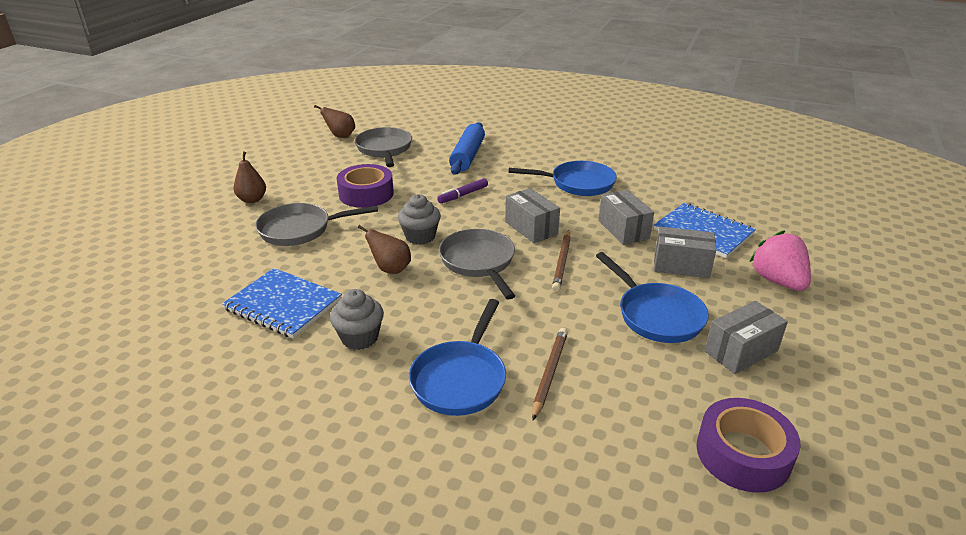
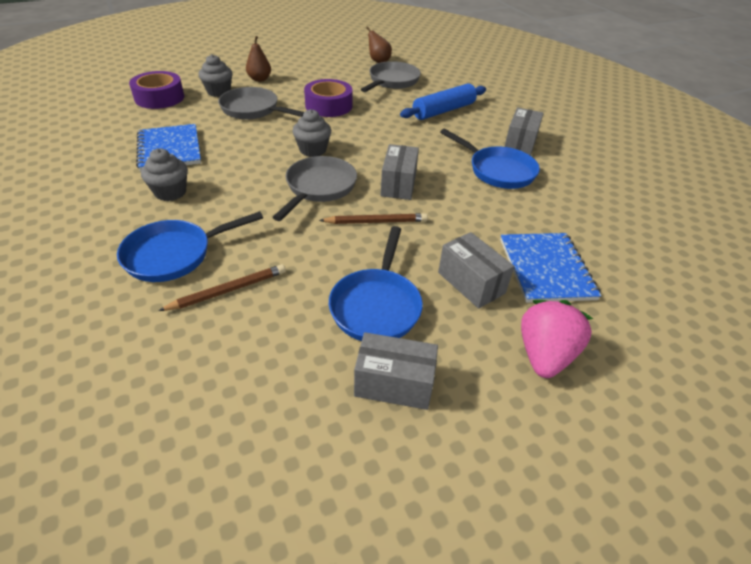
camera: 40 degrees right, 10 degrees up
(230, 230) = (219, 92): none -> grey cupcake
(390, 269) = (258, 161): brown pear -> none
(463, 195) = (391, 136): purple marker -> none
(562, 262) = (376, 221): brown pencil -> brown pencil turned 150 degrees counterclockwise
(623, 229) = (472, 225): grey box -> grey box (520, 143)
(743, 454) = (244, 458): purple tape -> purple tape (159, 98)

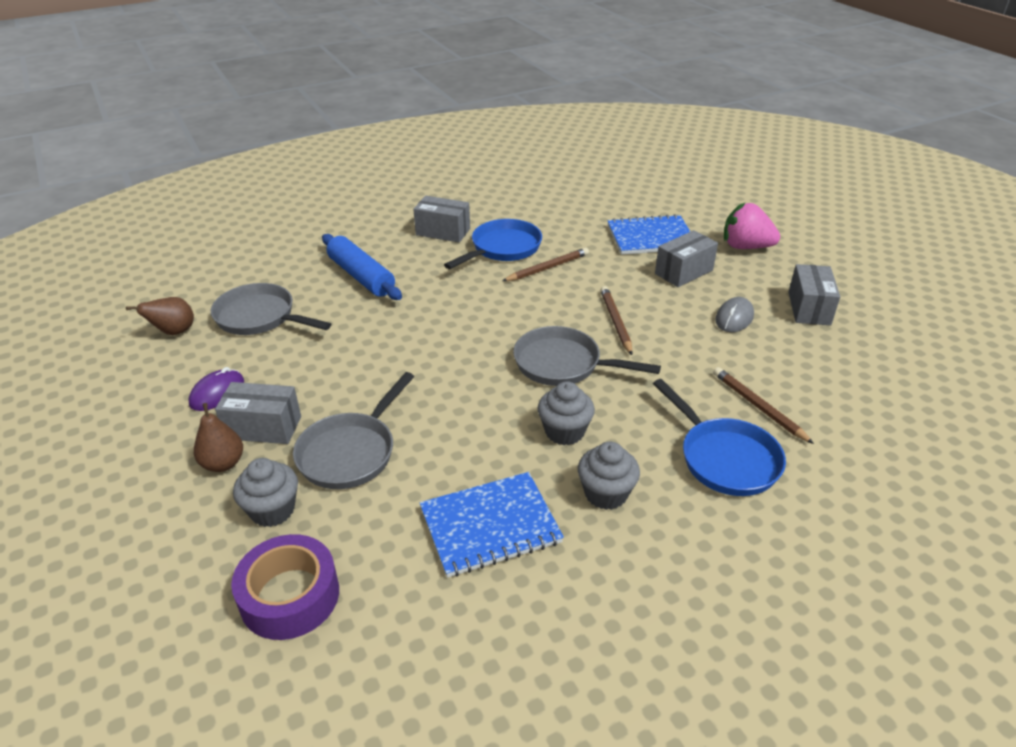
camera: 90 degrees left, 5 degrees down
(313, 150) = (475, 377): grey cupcake -> grey cupcake (564, 431)
(318, 75) = (217, 393): none -> purple mouse
(328, 106) = (340, 373): purple tape -> none
(376, 306) = (734, 318): blue pan -> grey mouse
(398, 184) = (542, 309): grey box -> grey box (263, 428)
(467, 192) = (547, 268): none -> brown pencil

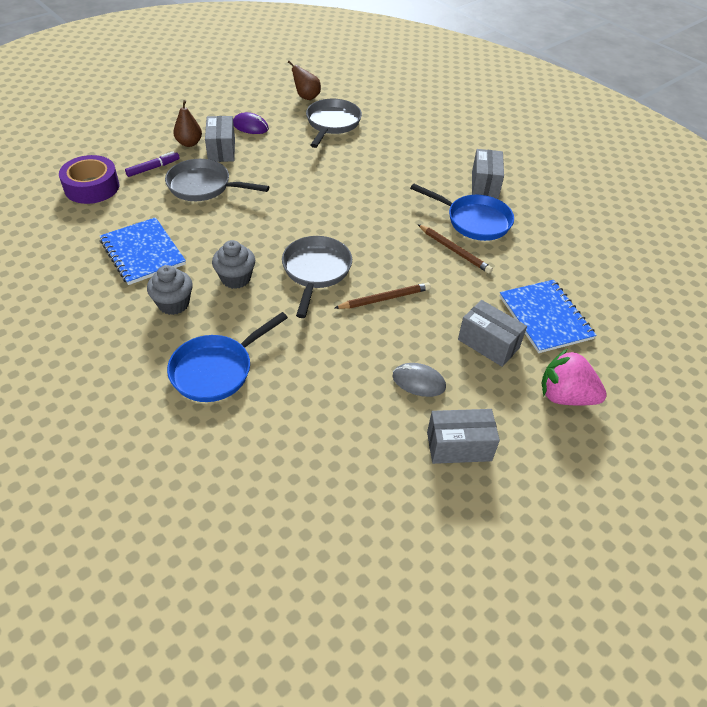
camera: 75 degrees right, 10 degrees up
(272, 510) = (153, 168): grey cupcake -> purple marker
(361, 276) = (399, 155): blue rolling pin -> none
(745, 247) = (565, 396): pink strawberry -> pink strawberry turned 75 degrees counterclockwise
(758, 407) = (285, 394): brown pencil -> none

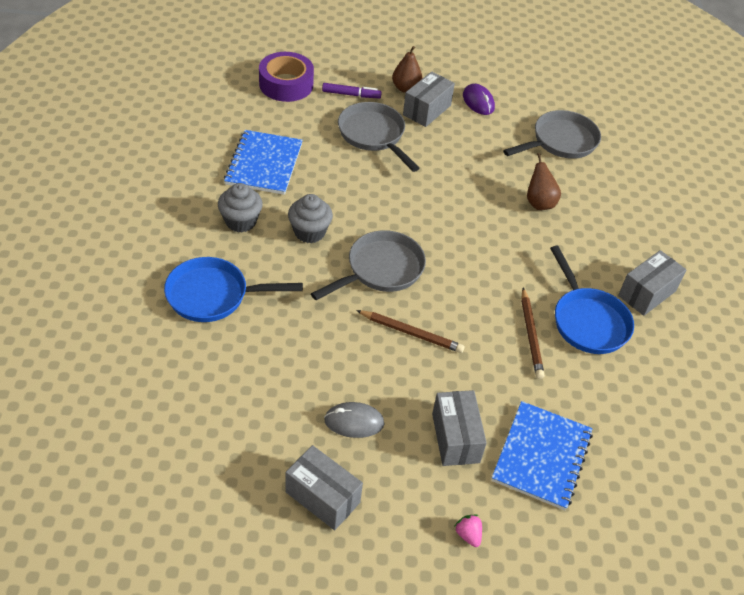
camera: 40 degrees right, 0 degrees up
(306, 97) = (567, 100): brown pear -> brown pear (539, 203)
(418, 382) = (354, 422): grey mouse -> grey mouse turned 60 degrees counterclockwise
(565, 396) = (468, 535): pink strawberry -> pink strawberry, size x0.43

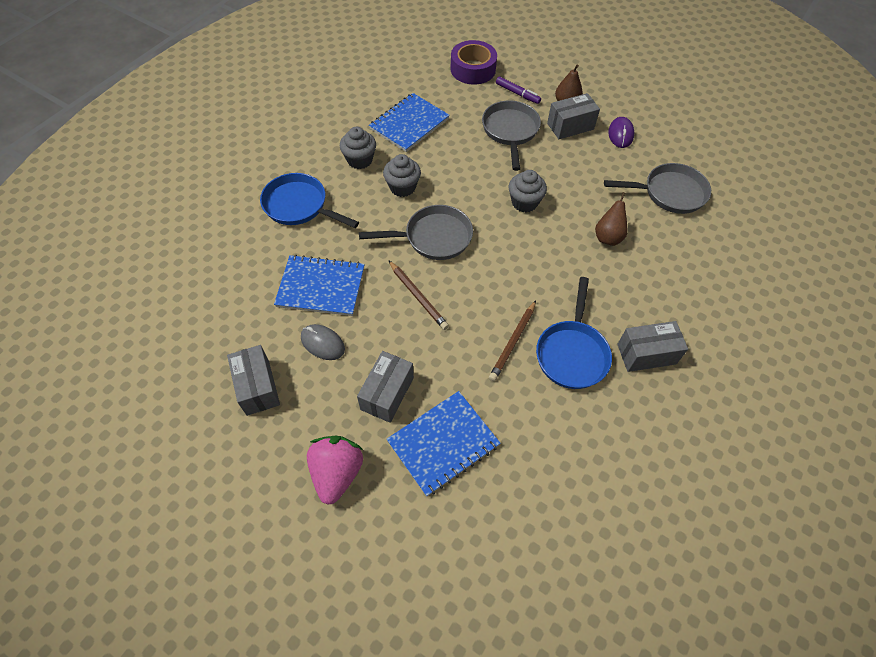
camera: 35 degrees right, 10 degrees up
(306, 367) = (321, 287): none -> blue notebook
(441, 200) = (524, 202): none -> grey cupcake
(468, 535) = (337, 473): pink strawberry -> pink strawberry, size x2.31

